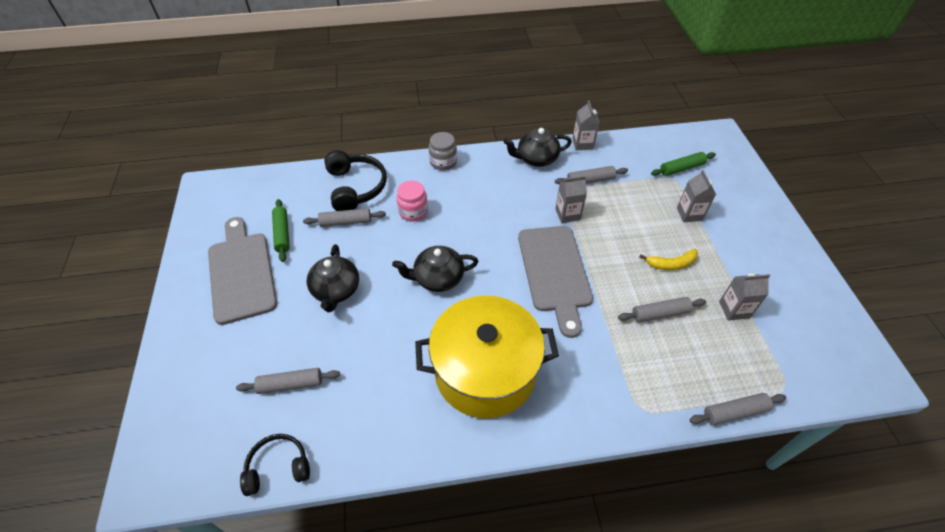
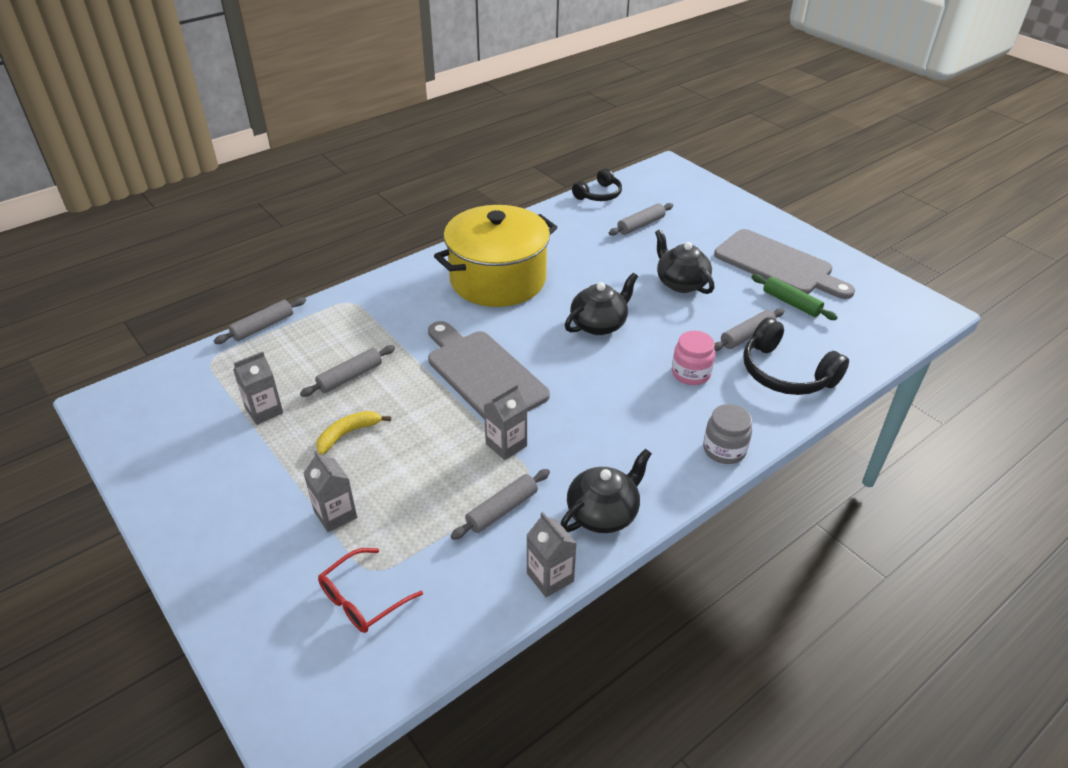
camera: 150 degrees right, 10 degrees down
(681, 168) = (362, 599): green rolling pin -> red glasses

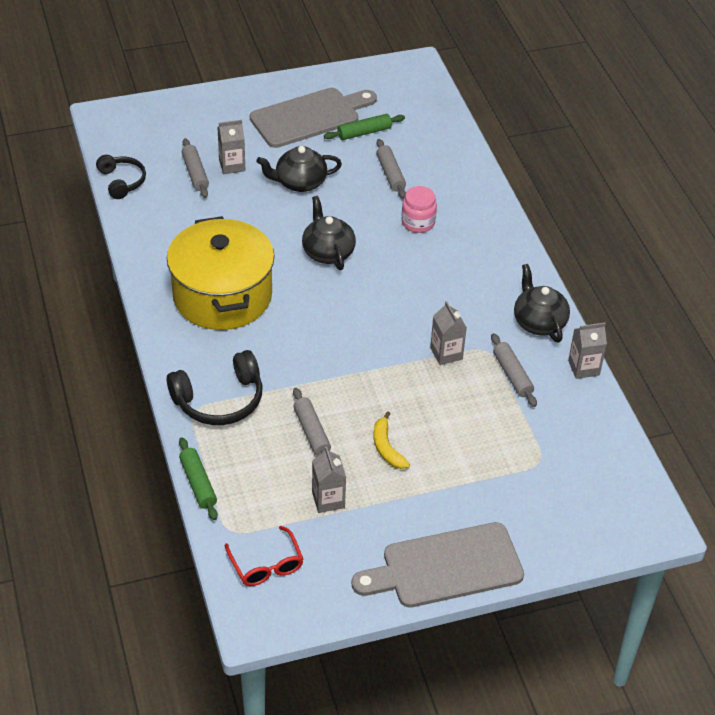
camera: 70 degrees left, 5 degrees up
(263, 327) = (198, 483): grey rolling pin -> green rolling pin
(335, 514) = (476, 472): grey carton -> grey carton (232, 165)
(362, 599) = (564, 472): red glasses -> red glasses (266, 565)
(483, 373) = (353, 343): grey cutting board -> grey cutting board (445, 567)
(724, 450) = (507, 238): grey jar -> none
(785, 373) = (444, 173): black headphones -> black headphones (219, 400)

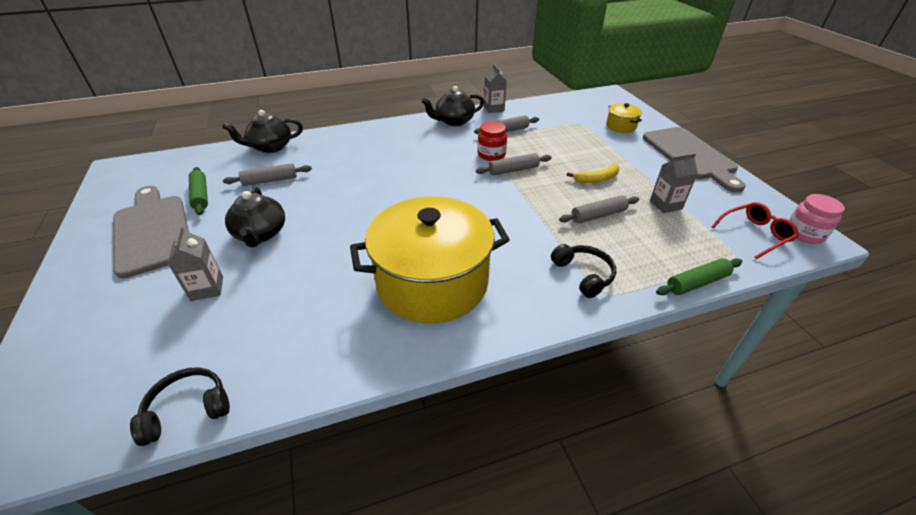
camera: 90 degrees left, 5 degrees down
(195, 173) = (207, 323): grey rolling pin -> grey rolling pin (513, 170)
(219, 400) = (583, 274): black headphones -> black headphones, size x0.64
(328, 252) = (371, 213): black teapot -> black teapot (270, 147)
(418, 222) = (340, 166): pink jar -> pink jar (804, 233)
(446, 353) = (491, 154): grey carton -> red jar
(533, 509) = (621, 126): none -> yellow pot

